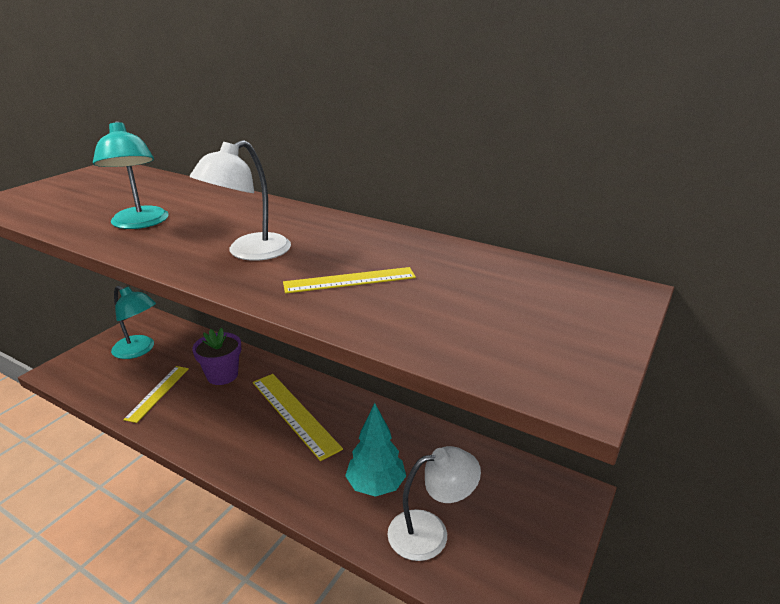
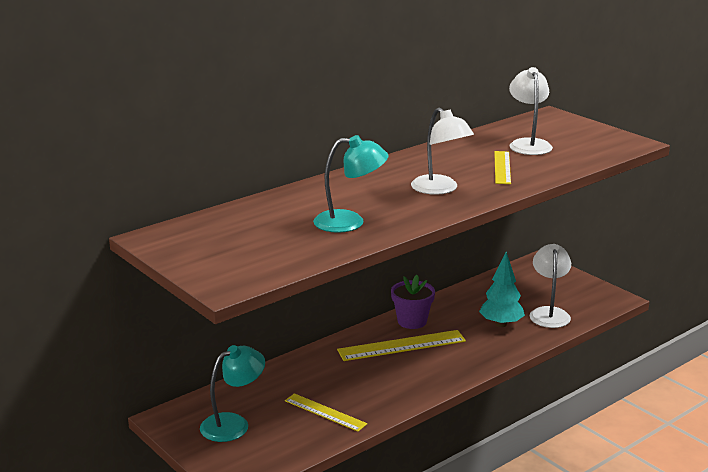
camera: 70 degrees left, 5 degrees down
(222, 375) = (319, 376): purple flower pot -> purple flower pot (412, 321)
(464, 288) = (528, 144): none -> white lamp

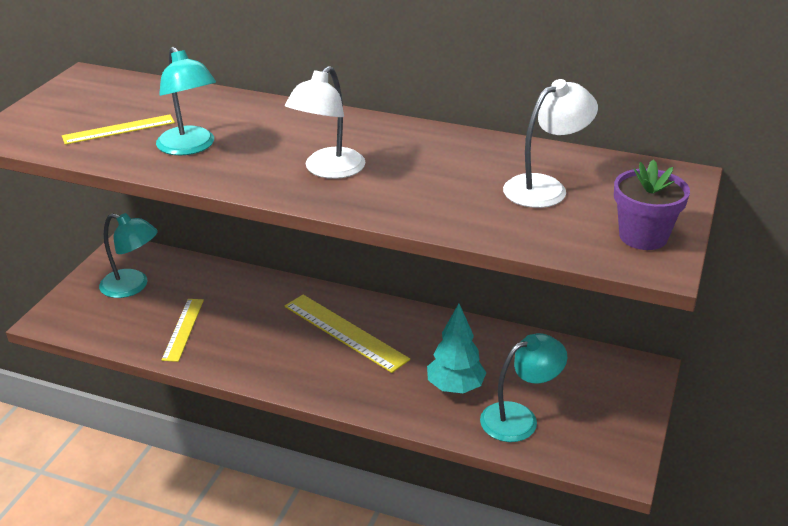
camera: 60 degrees right, 10 degrees up
(412, 321) = (402, 322): purple flower pot -> purple flower pot (643, 236)
(502, 167) = (440, 190): yellow ruler -> yellow ruler (119, 129)
(549, 313) = (519, 418): white lamp -> turquoise lamp

